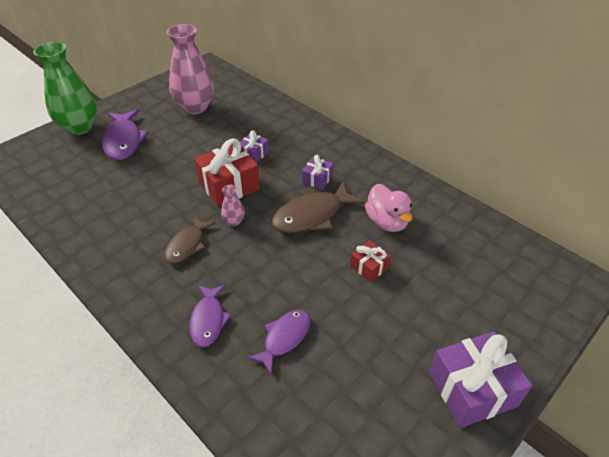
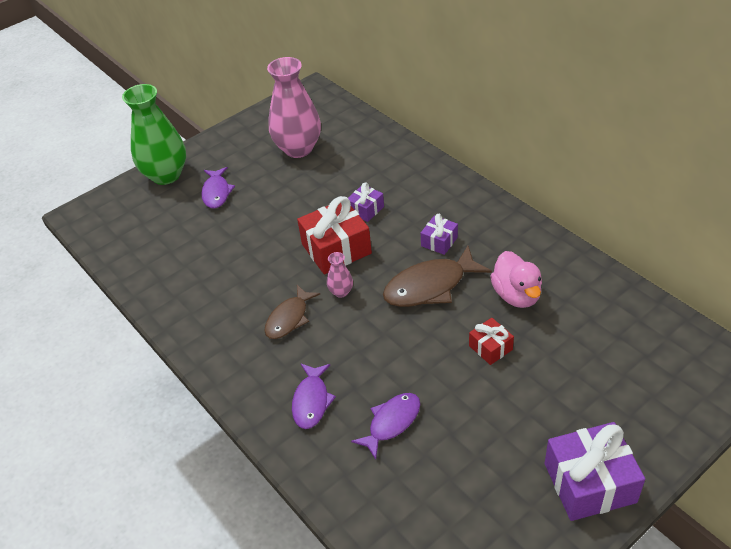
camera: 10 degrees right, 0 degrees up
(124, 141) = (216, 192): purple fish -> purple fish, size x0.64

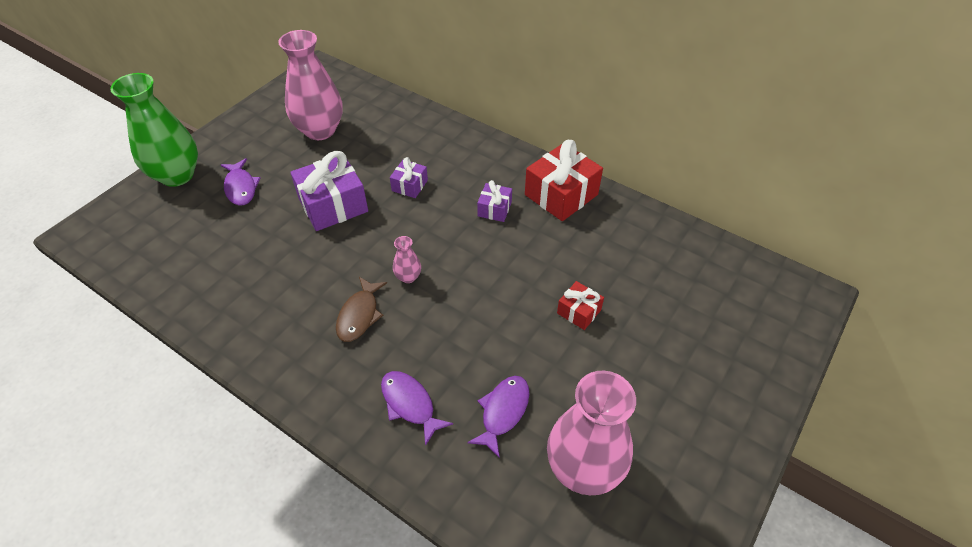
camera: 20 degrees left, 5 degrees up
(311, 401) = (410, 404): purple fish -> purple fish turned 150 degrees clockwise
(336, 249) = (390, 231): red gift -> red gift (561, 195)
(430, 286) = (499, 257): brown fish -> none
(450, 484) = (584, 468): none -> pink vase
(516, 295) = (587, 253): pink duck -> none
(589, 483) = (718, 436): purple gift -> purple gift (333, 205)

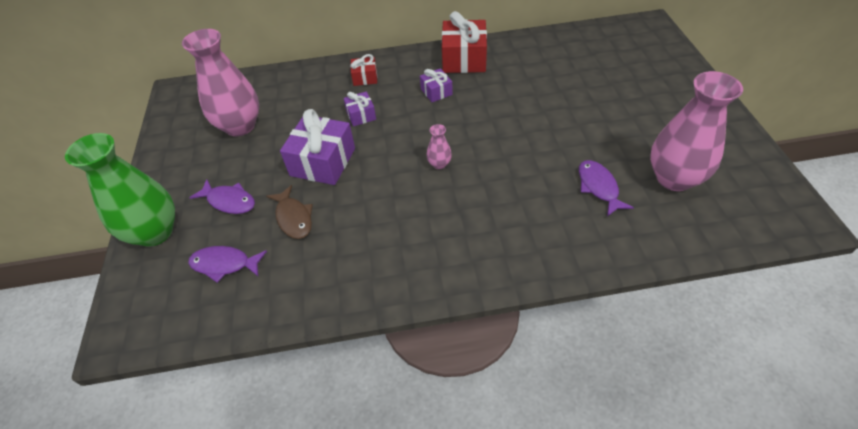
camera: 40 degrees left, 0 degrees up
(359, 315) = (441, 207): brown fish -> brown fish (293, 218)
(410, 404) = (545, 227): purple fish -> purple fish (224, 264)
(579, 311) = (561, 109): red gift -> red gift (365, 78)

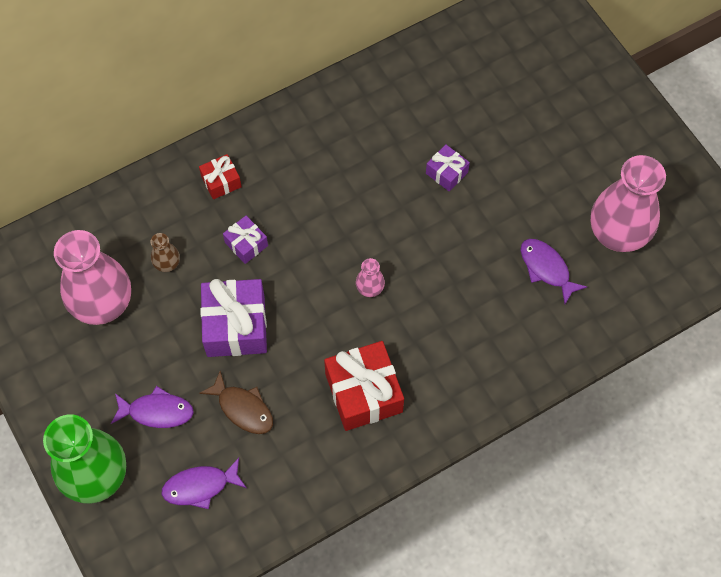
camera: 25 degrees left, 15 degrees up
(299, 114) = (167, 264): none -> brown vase
(436, 92) = (321, 181): purple gift -> purple gift (446, 173)
(464, 59) = (333, 115): red gift -> red gift (363, 393)

